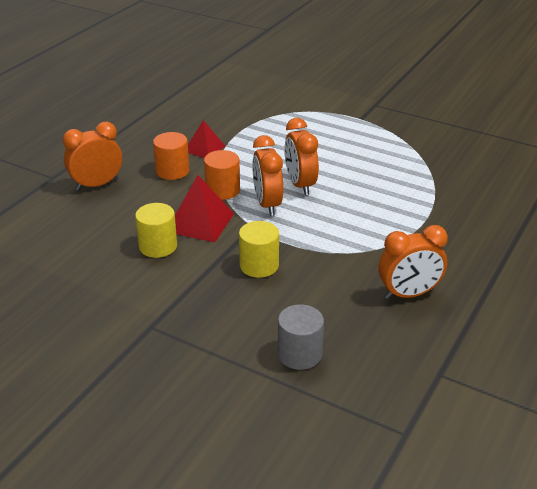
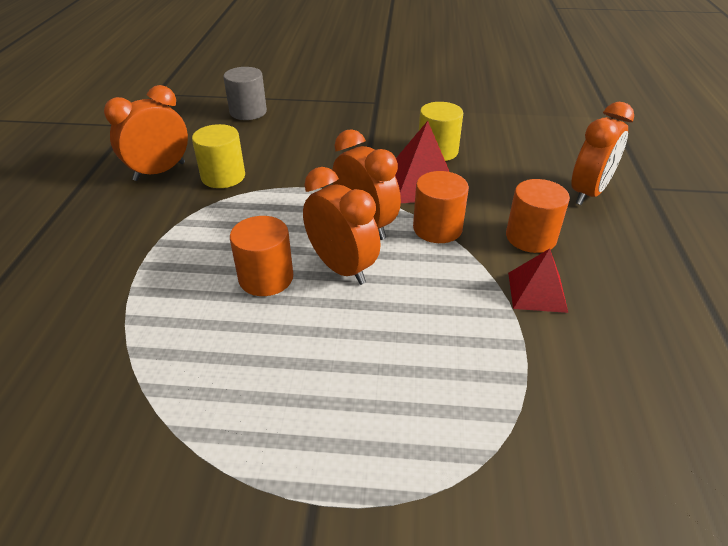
camera: 155 degrees right, 5 degrees up
(259, 265) = (324, 159): yellow cylinder -> yellow cylinder (223, 176)
(348, 191) = (266, 278): none -> orange cylinder

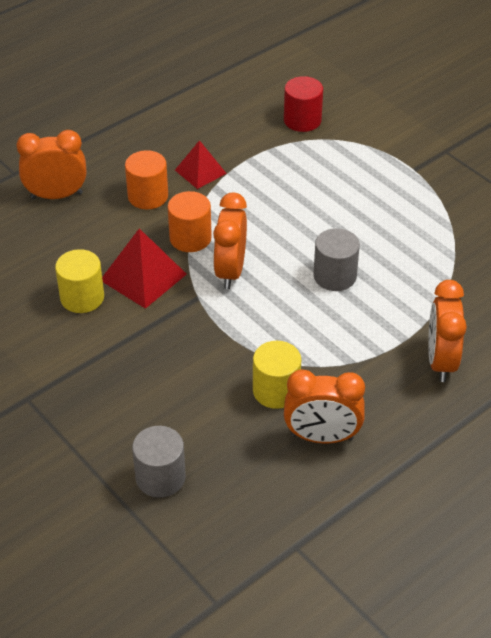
camera: 135 degrees left, 5 degrees up
(266, 278) = (335, 276): orange cylinder -> grey cylinder
(342, 268) = (283, 252): orange clock -> orange clock (440, 361)
(564, 464) = (302, 120): none -> red cylinder

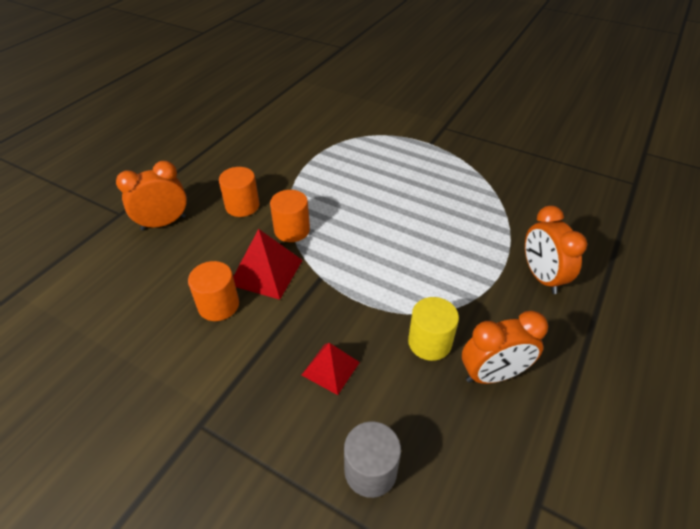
camera: 20 degrees left, 0 degrees up
(82, 297) = (218, 305): yellow cylinder -> orange cylinder
(200, 171) = (276, 178): red pyramid -> red pyramid (330, 368)
(230, 271) = (337, 248): orange clock -> none
(302, 120) = (335, 128): red cylinder -> none
(335, 276) = (421, 231): grey cylinder -> none

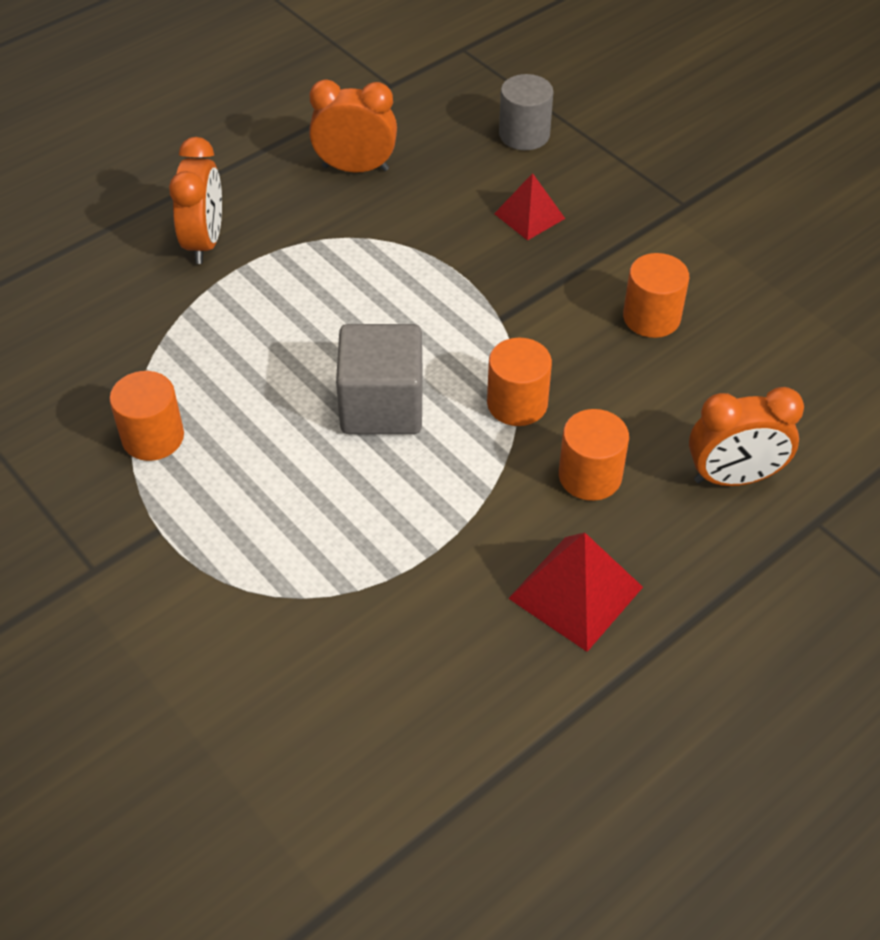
camera: 160 degrees left, 5 degrees up
(266, 272) = (576, 345): red pyramid -> red pyramid (576, 592)
(365, 211) = (382, 406): none -> grey cube
(429, 342) = (402, 211): yellow cylinder -> none
(465, 172) = (153, 437): none -> orange cylinder

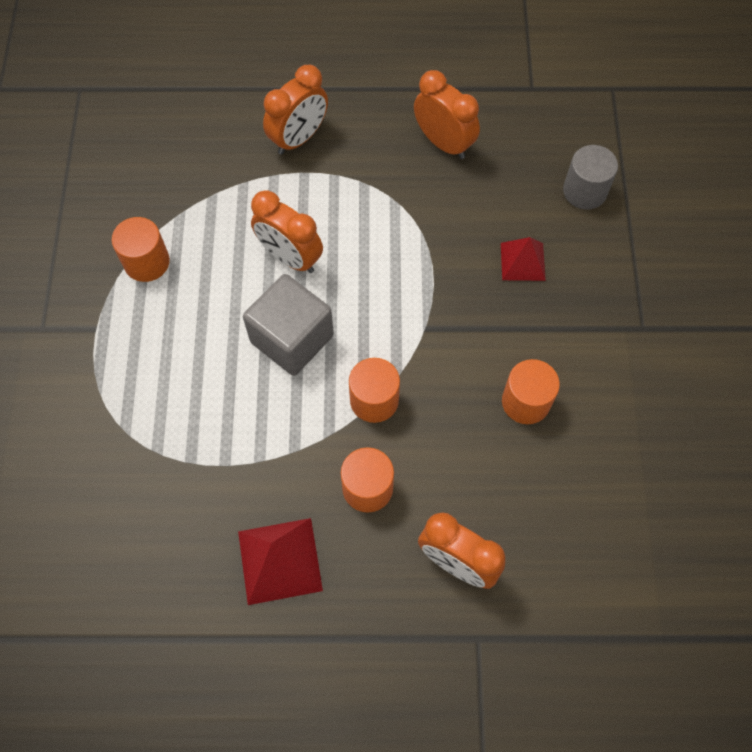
camera: 40 degrees right, 15 degrees up
(305, 342) = (290, 258): none -> orange clock

